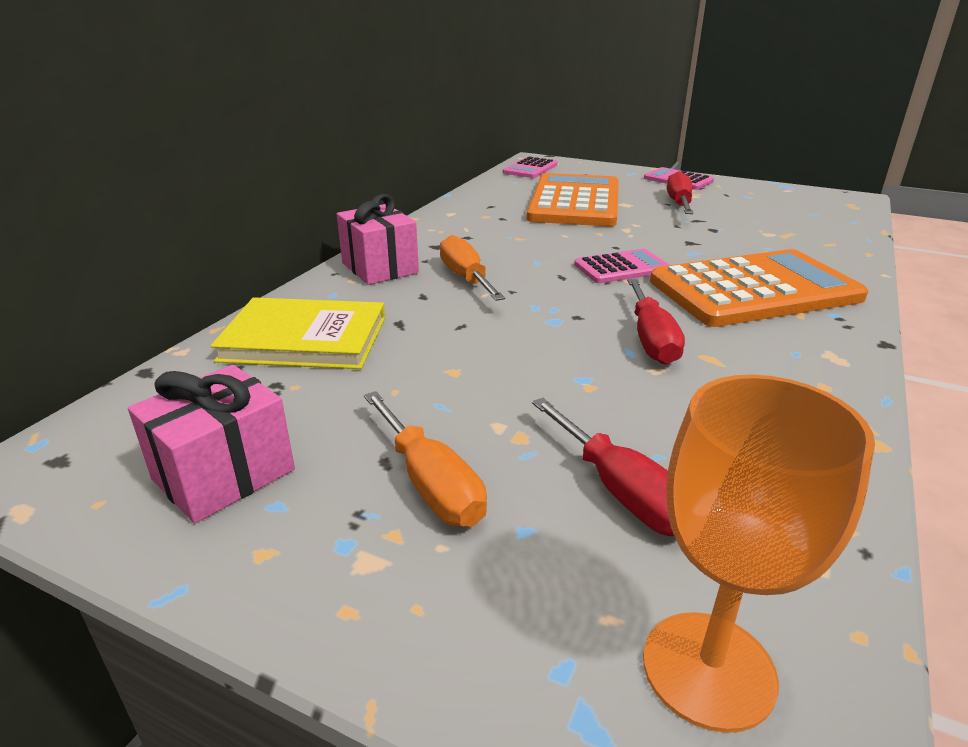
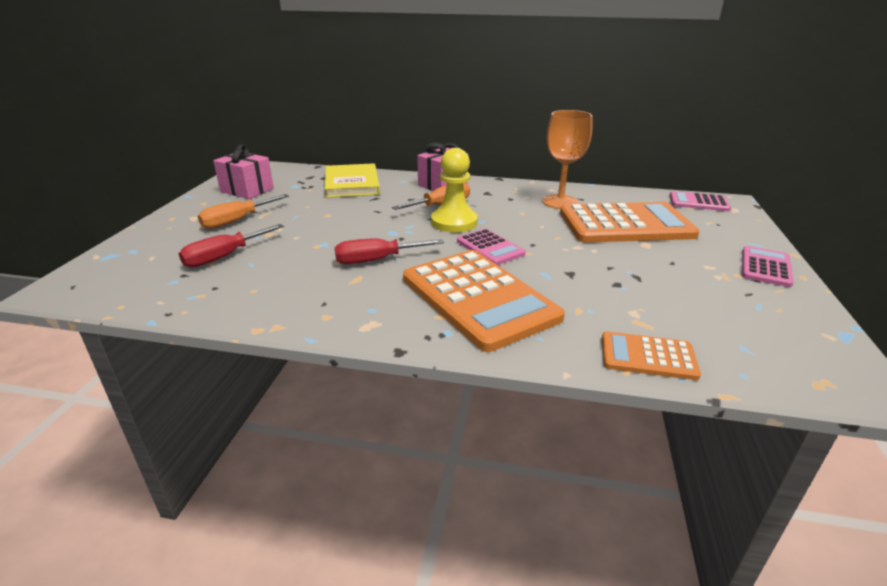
camera: 75 degrees right, 0 degrees up
(534, 277) = (454, 222): none -> yellow pawn
(679, 203) = (678, 268): red screwdriver -> none
(708, 669) = (120, 274): orange goblet -> orange goblet (560, 202)
(842, 242) = (648, 356): none -> orange calculator

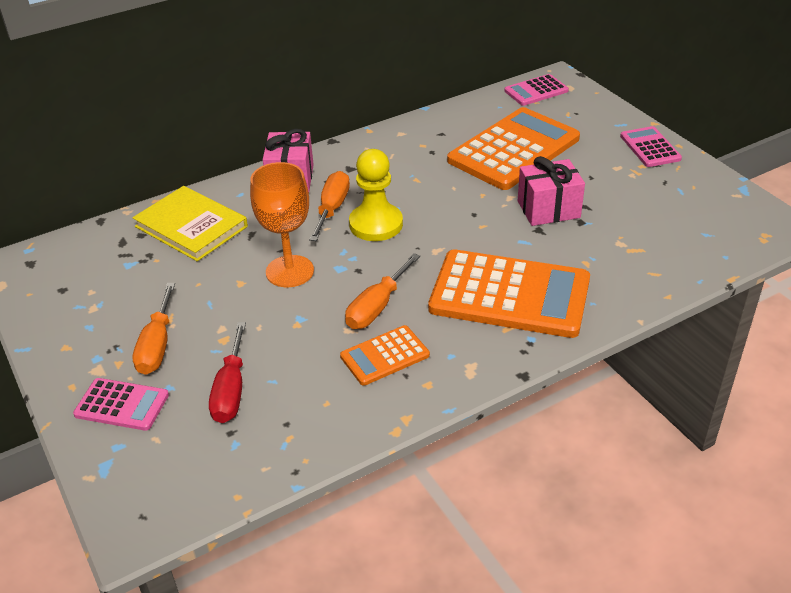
camera: 40 degrees left, 10 degrees up
(247, 190) = (83, 301): pink gift -> pink gift (548, 209)
(376, 260) = (377, 307): red screwdriver -> orange screwdriver
(490, 247) = (447, 237): pink calculator -> pink calculator (122, 405)
(560, 202) = (430, 147): orange goblet -> orange goblet (289, 271)
(648, 356) = (666, 276): orange calculator -> orange calculator (384, 356)

